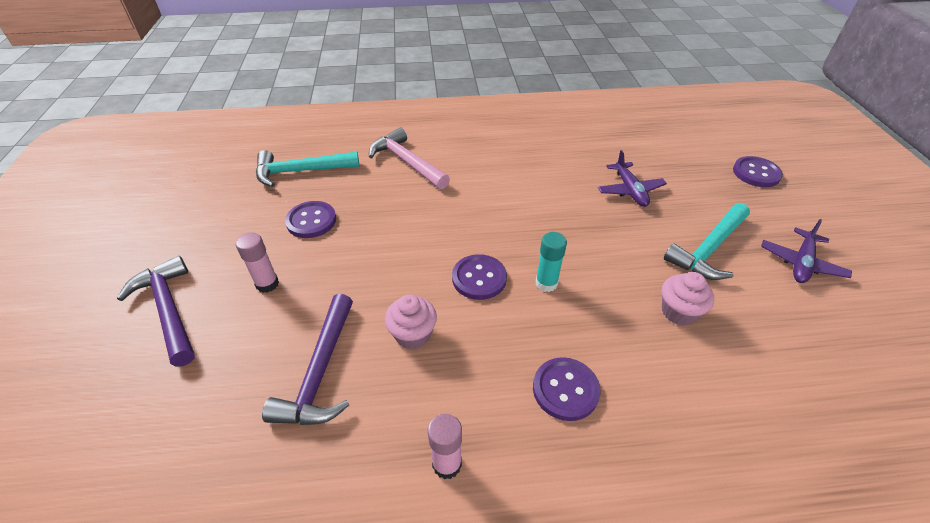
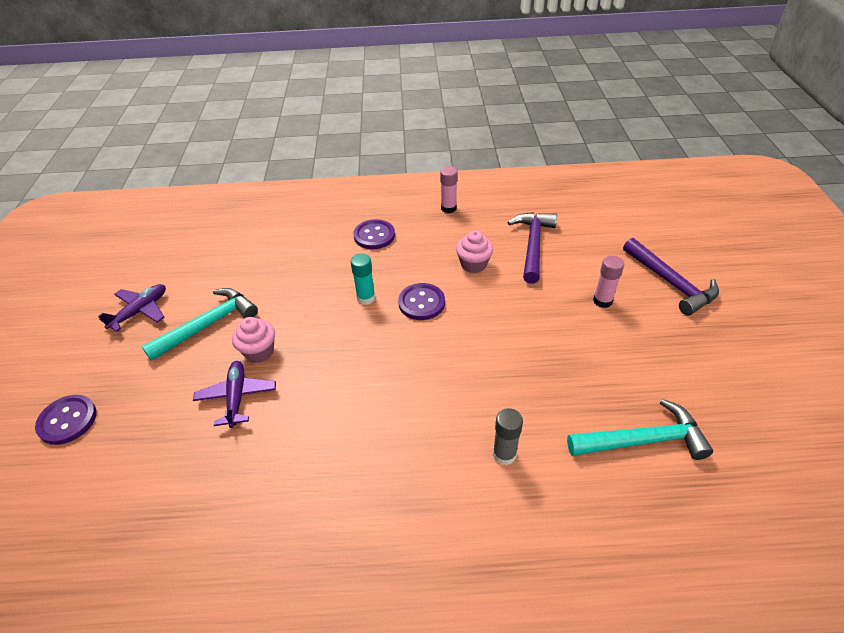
camera: 175 degrees left, 0 degrees up
(311, 221) = (593, 363): purple button -> none
(407, 162) = (504, 454): pink hammer -> grey glue stick
(678, 312) = (273, 276): pink cupcake -> pink cupcake (259, 351)

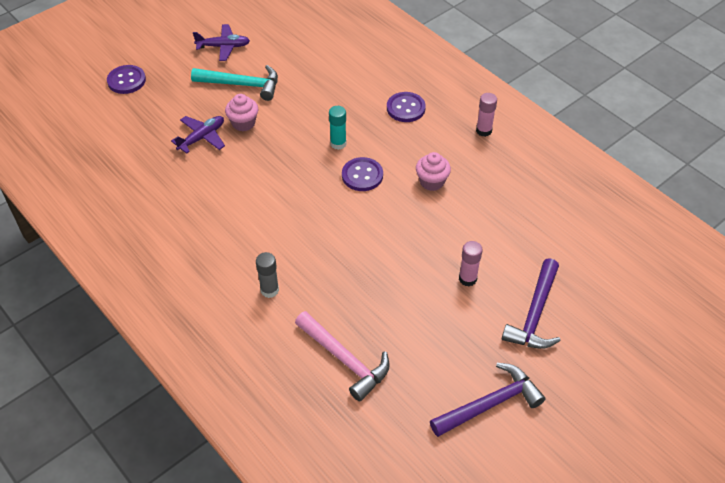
camera: 50 degrees right, 5 degrees up
(533, 245) = (492, 205): purple hammer -> purple hammer (490, 404)
(642, 440) = (344, 360): turquoise hammer -> pink hammer

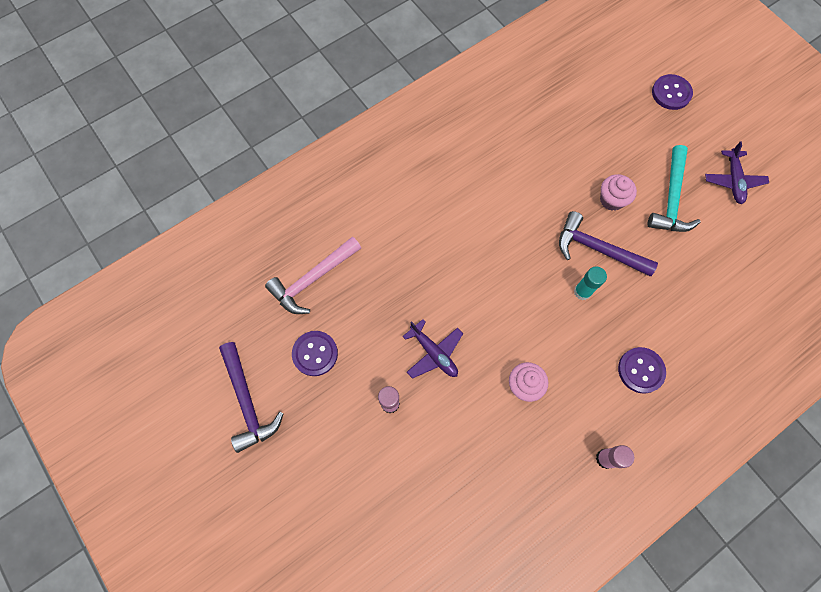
camera: 95 degrees right, 20 degrees up
(202, 138) = (590, 162): purple plane -> purple plane (433, 353)
(269, 290) = (395, 220): grey glue stick -> none
(362, 175) = (535, 313): purple button -> purple button (315, 353)
(535, 314) = (339, 466): purple hammer -> purple hammer (597, 249)

